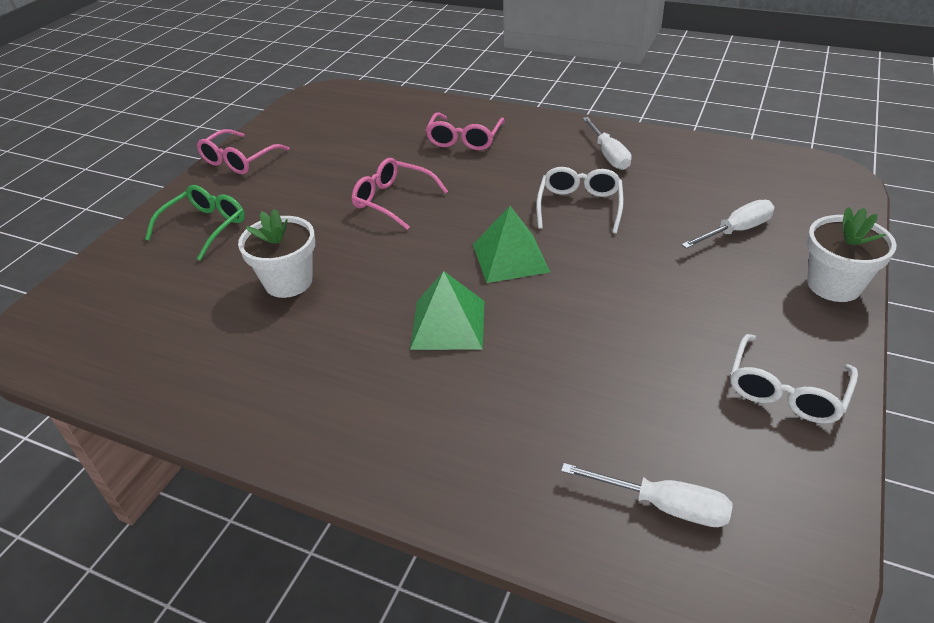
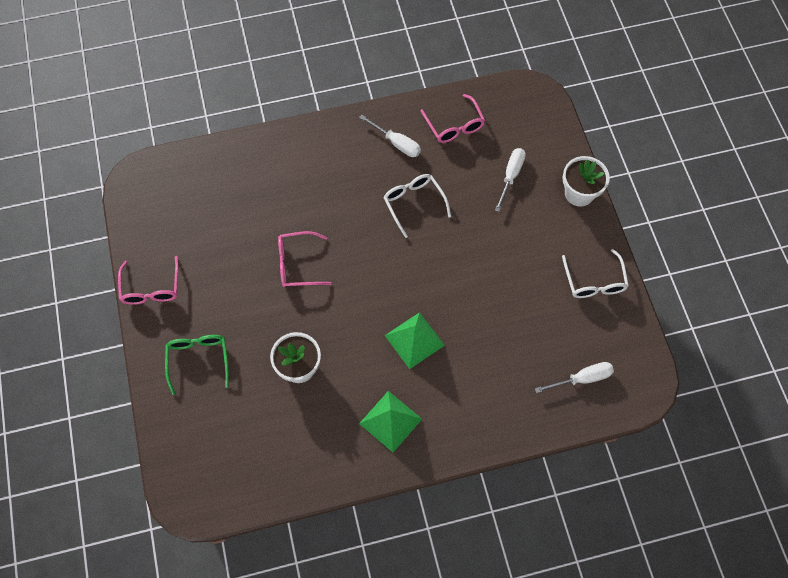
camera: 40 degrees left, 25 degrees up
(464, 139) = (291, 177): pink glasses -> pink glasses (454, 126)
(510, 258) = (407, 271): green pyramid -> green pyramid (390, 421)

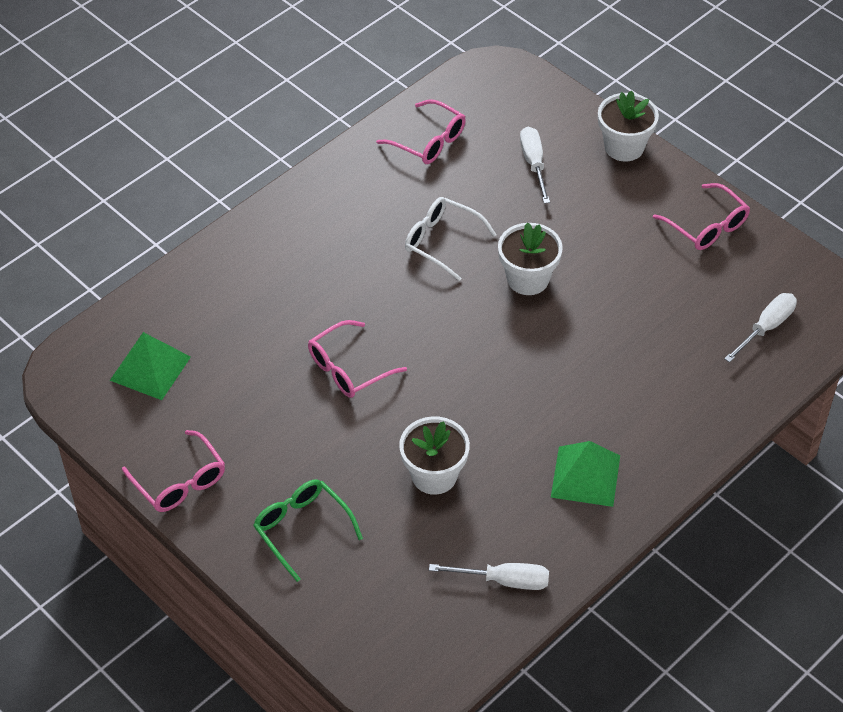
camera: 30 degrees left, 15 degrees down
(396, 143) = (373, 189): white screwdriver -> white screwdriver (504, 580)
(414, 340) = (550, 380): green pyramid -> green pyramid (150, 368)
(450, 259) = (528, 279): none -> white flower pot
(594, 281) = (707, 226): white glasses -> pink glasses

